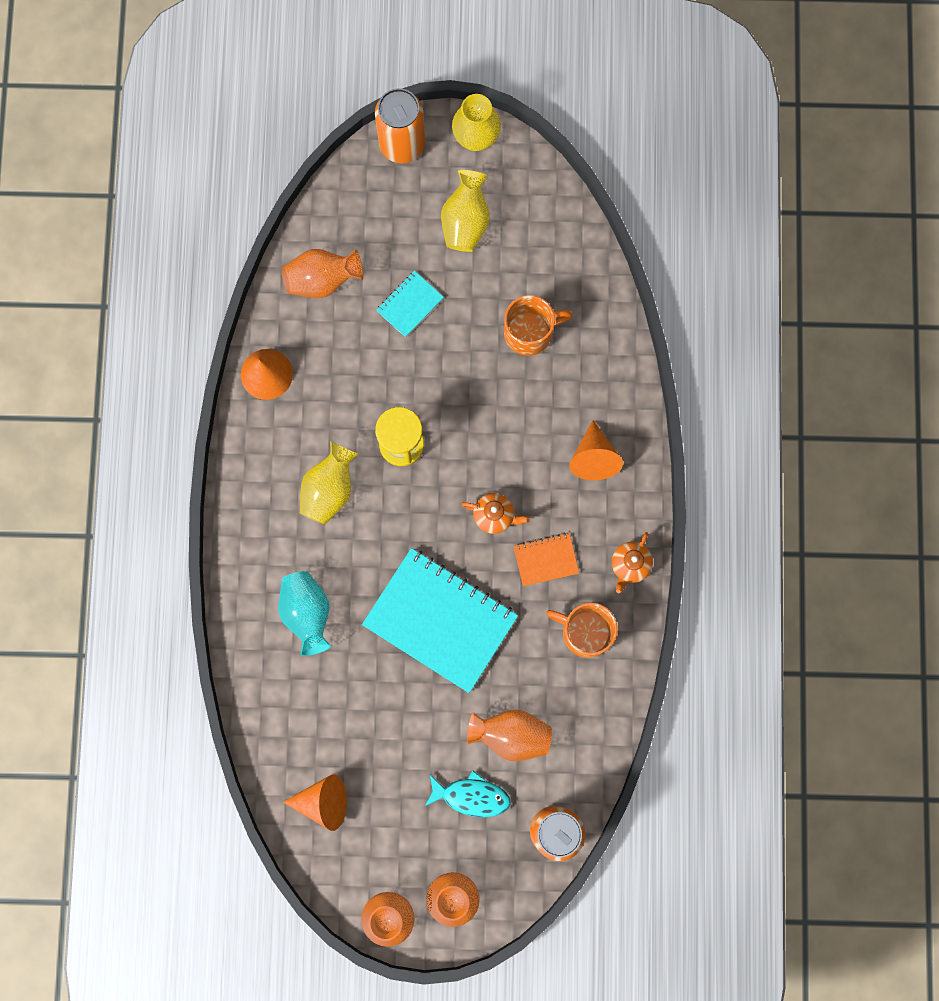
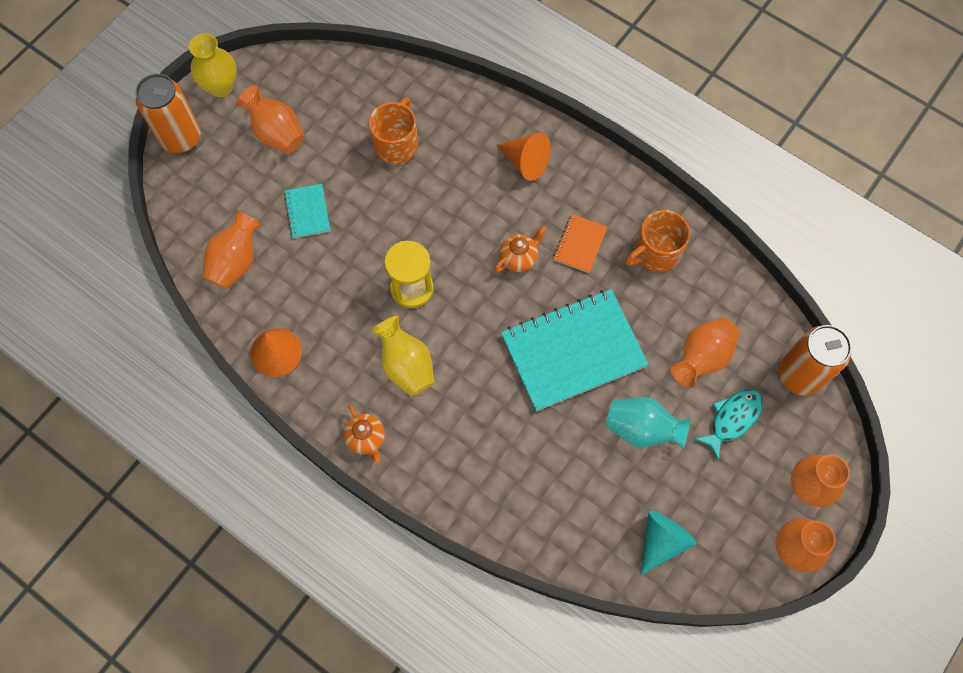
camera: 55 degrees left, 10 degrees down
(307, 613) = (495, 449): turquoise vase -> turquoise vase (642, 429)
(323, 802) = (661, 541): orange cone -> turquoise cone
(465, 221) = (277, 133): yellow vase -> orange vase
(630, 565) = (625, 190): orange teapot -> orange teapot (366, 438)

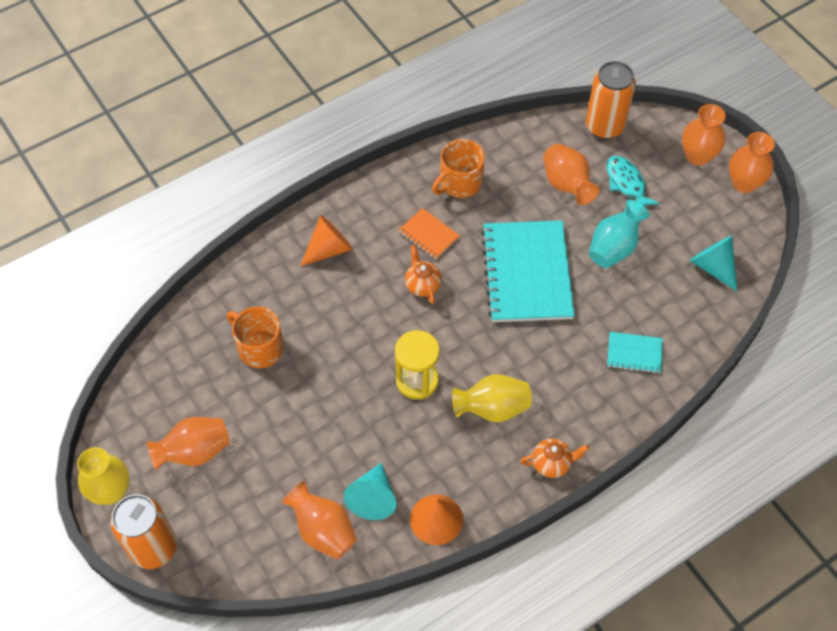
camera: 70 degrees left, 10 degrees down
(279, 291) = (373, 498): none -> turquoise cone
(307, 212) = (297, 448): turquoise notebook -> turquoise notebook (634, 353)
(656, 252) = (460, 183): orange mug -> orange mug turned 60 degrees clockwise

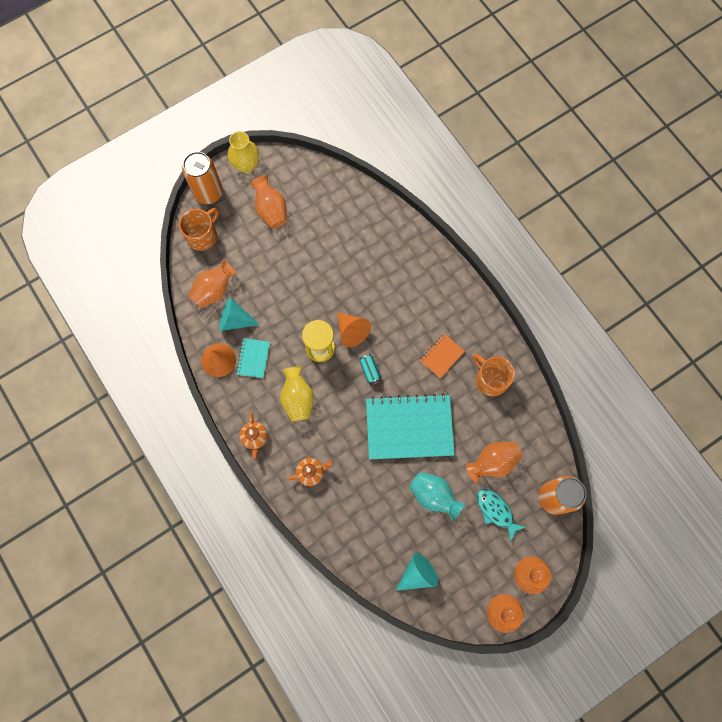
camera: 90 degrees right, 15 degrees up
(259, 348) = (346, 244): orange mug -> orange mug (202, 236)
(329, 249) = (427, 286): orange cone -> orange cone (351, 331)
(422, 285) = (397, 351): orange teapot -> orange teapot (311, 472)
(450, 318) = (370, 371): none -> turquoise can
(626, 183) = (496, 511): turquoise fish -> turquoise fish turned 105 degrees counterclockwise
(634, 353) = (340, 503): turquoise notebook -> turquoise notebook (253, 358)

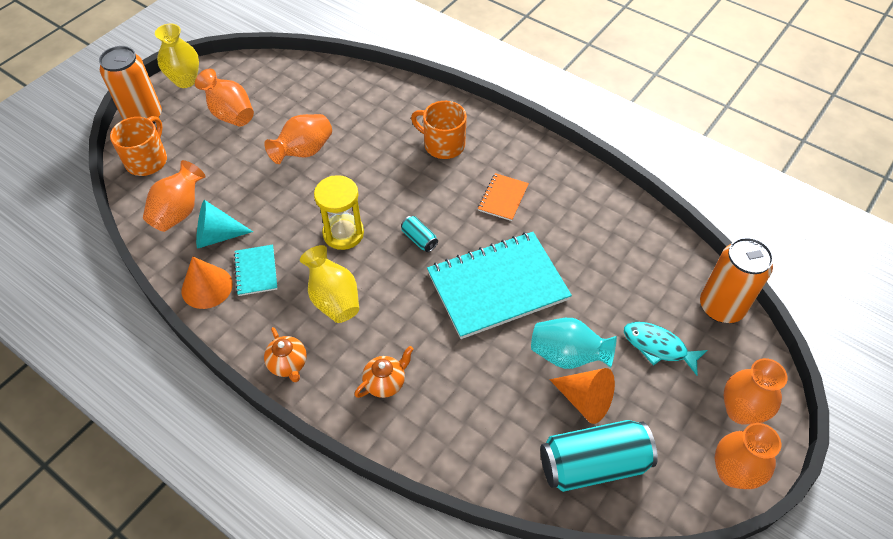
camera: 20 degrees left, 20 degrees down
(351, 331) = (378, 205): orange cone -> orange cone (585, 400)
(417, 574) = (593, 464): turquoise cone -> turquoise can
(490, 379) = (574, 204): orange mug -> orange mug (443, 145)
(492, 462) = (623, 292): orange vase -> orange vase (304, 152)

